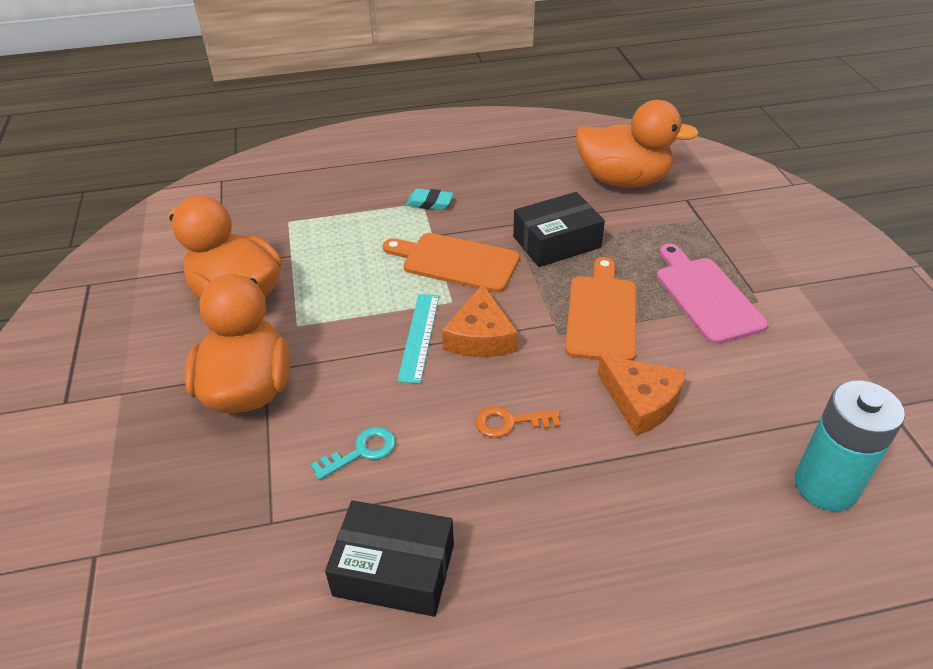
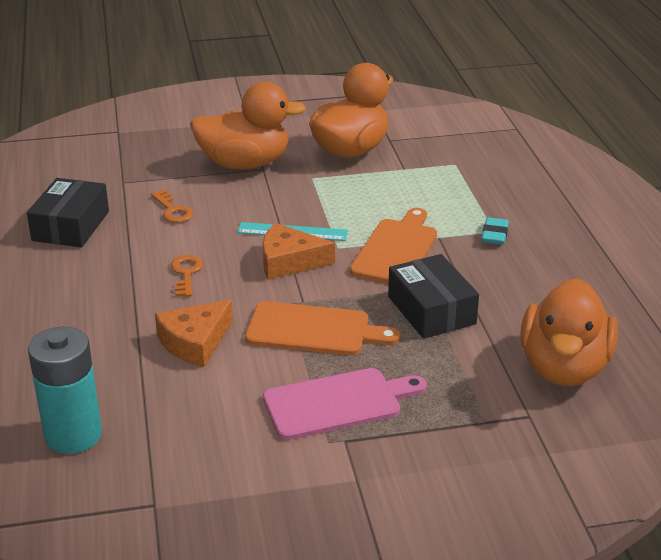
camera: 90 degrees right, 10 degrees down
(361, 451) = (173, 210): turquoise key -> orange key

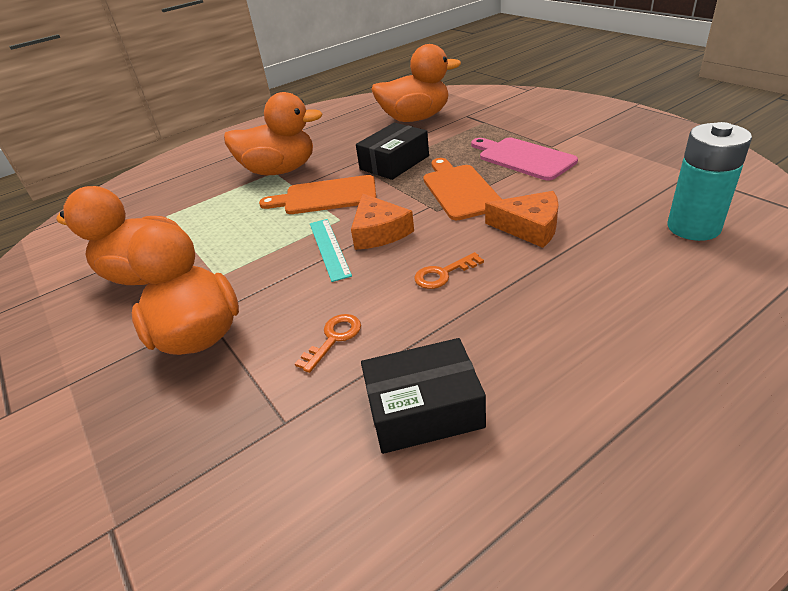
camera: 110 degrees left, 5 degrees up
(494, 235) = (280, 170): turquoise eraser -> orange duck

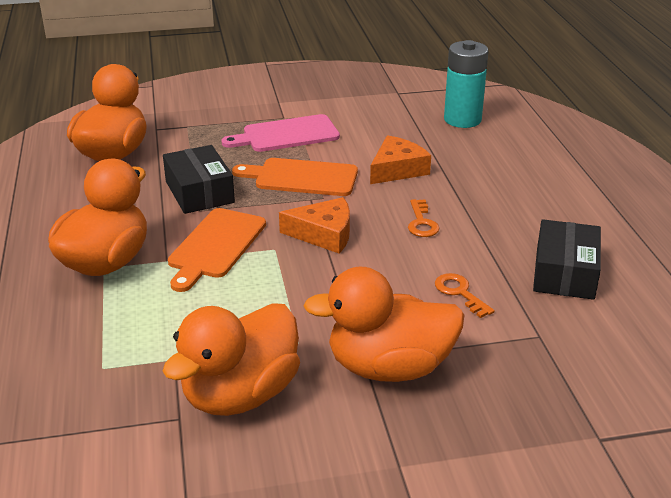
camera: 70 degrees left, 5 degrees down
(329, 248) = (321, 266): turquoise ruler -> none

